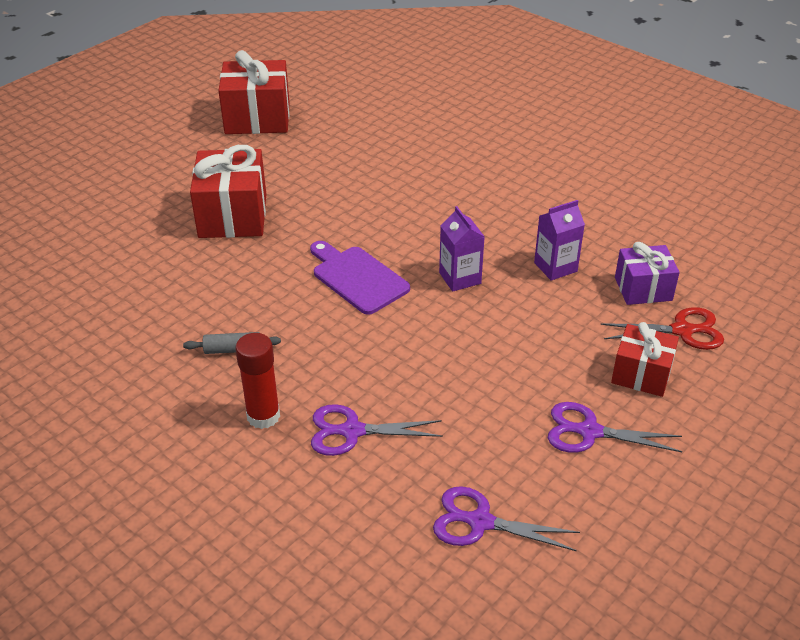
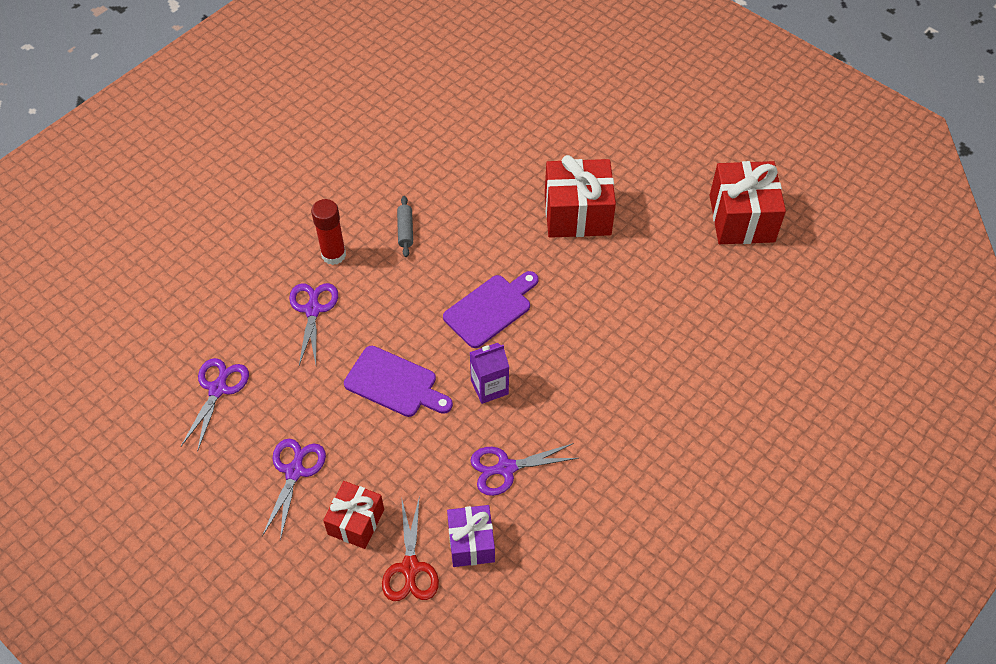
camera: 90 degrees right, 15 degrees up
(460, 350) = (395, 384): none -> purple cutting board
(555, 267) = (505, 468): purple carton -> purple scissors

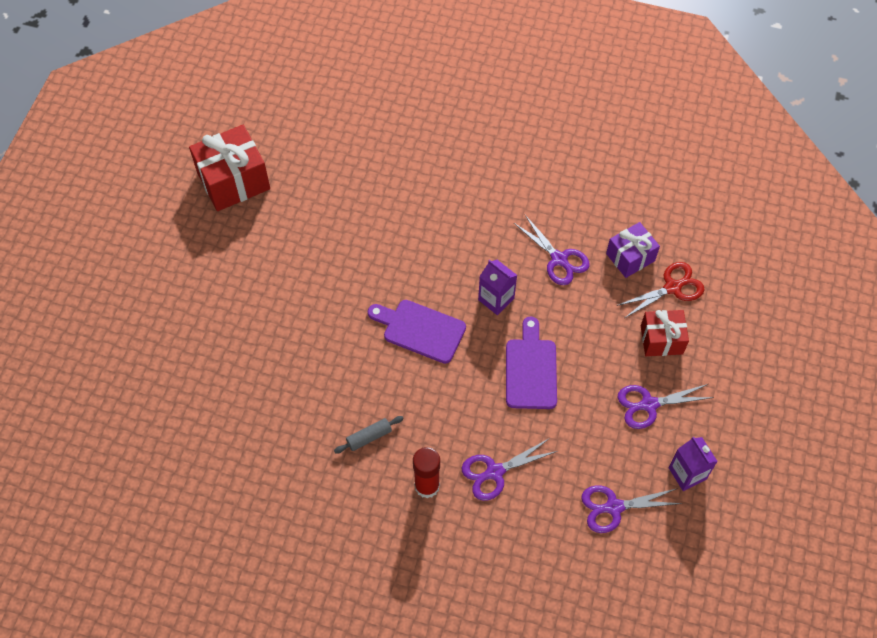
camera: 115 degrees left, 5 degrees up
(205, 469) = (687, 473): none -> purple carton
(577, 214) = (284, 303): red gift -> none

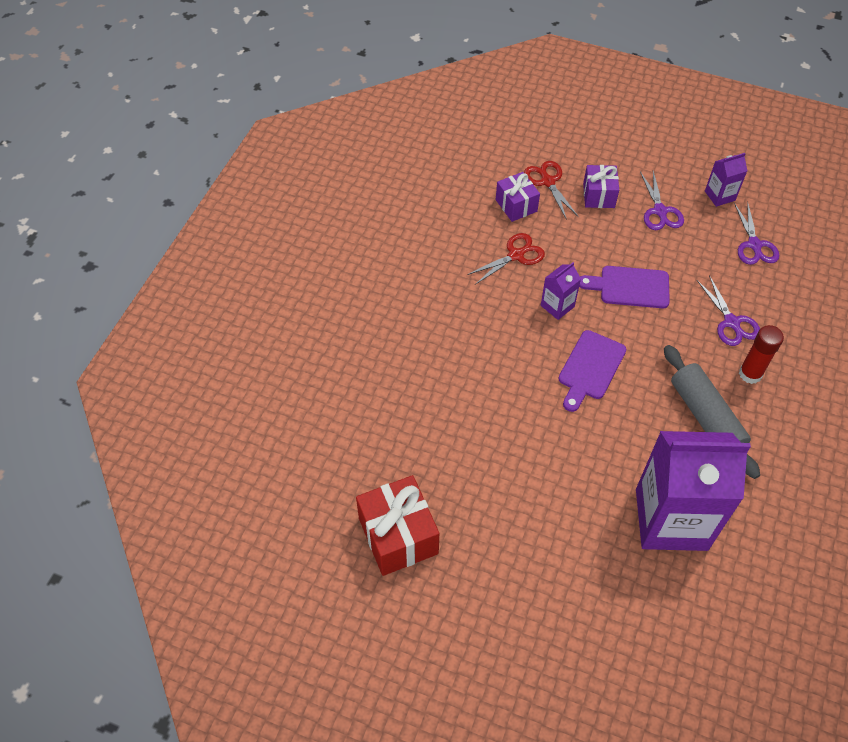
camera: 85 degrees left, 5 degrees down
(253, 398) = (671, 519): none -> purple carton
(369, 437) = (706, 417): grey rolling pin -> grey rolling pin, size x2.21
(559, 260) = (516, 255): purple scissors -> red scissors
(661, 340) = (598, 195): red gift -> purple gift

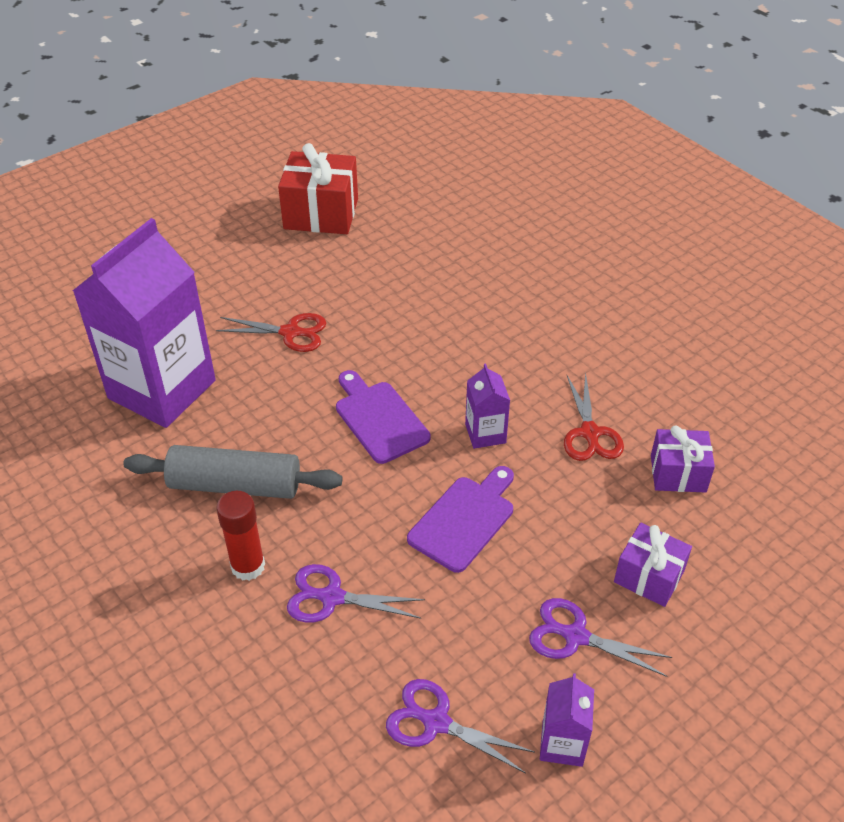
camera: 120 degrees right, 10 degrees down
(547, 181) = (708, 530): red scissors -> red scissors (291, 332)

